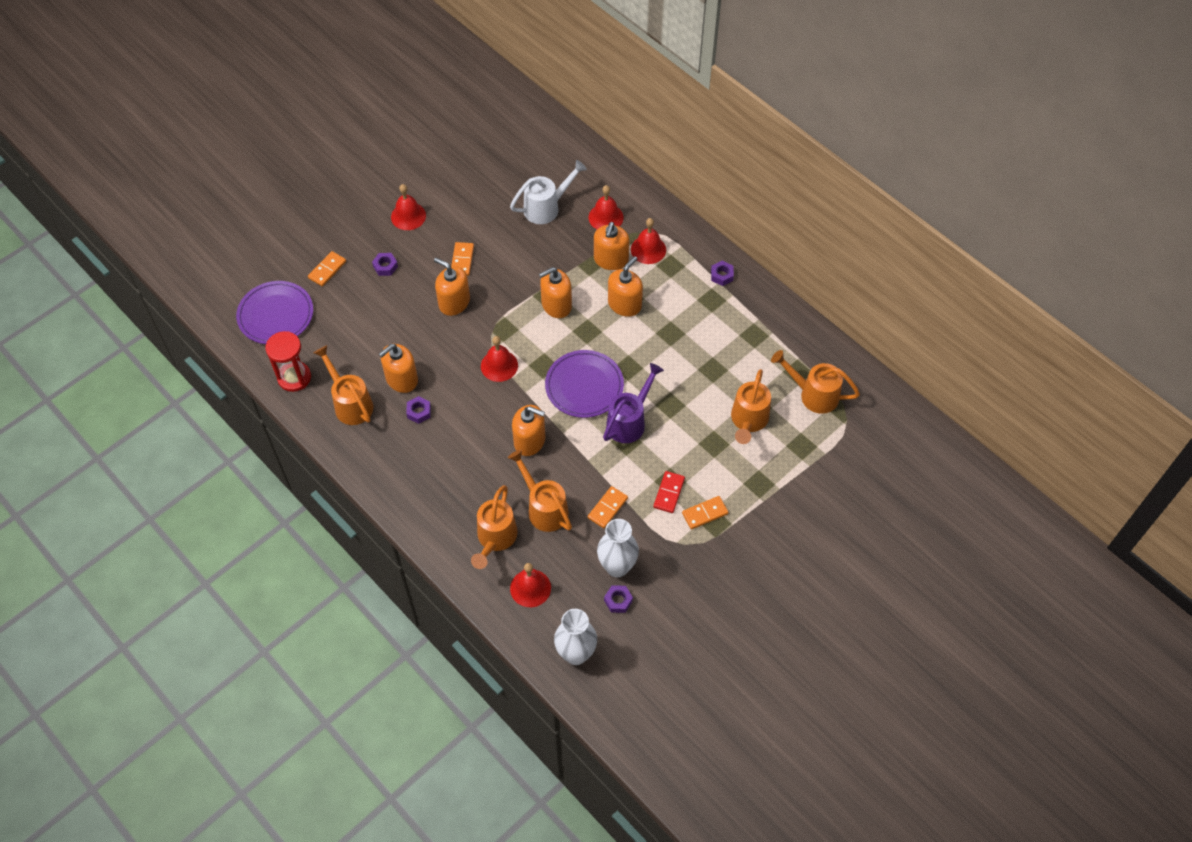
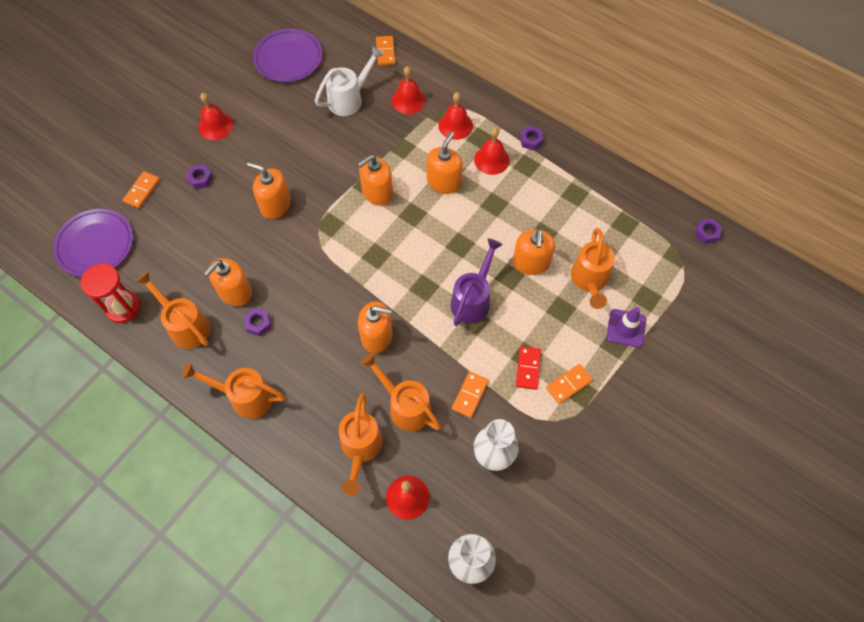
camera: 10 degrees left, 5 degrees up
(462, 260) = (276, 161): orange domino -> orange domino (385, 52)
(499, 365) = (332, 262): red bell -> red bell (491, 160)
(584, 386) = (421, 270): purple plate -> purple plate (288, 58)
(611, 260) = (421, 140): orange soap dispenser -> orange soap dispenser (531, 263)
(618, 601) = (501, 495): purple nut -> purple nut (706, 233)
(773, 471) = (626, 328): none -> purple traffic cone
(813, 394) = (645, 244): orange watering can -> orange watering can (245, 397)

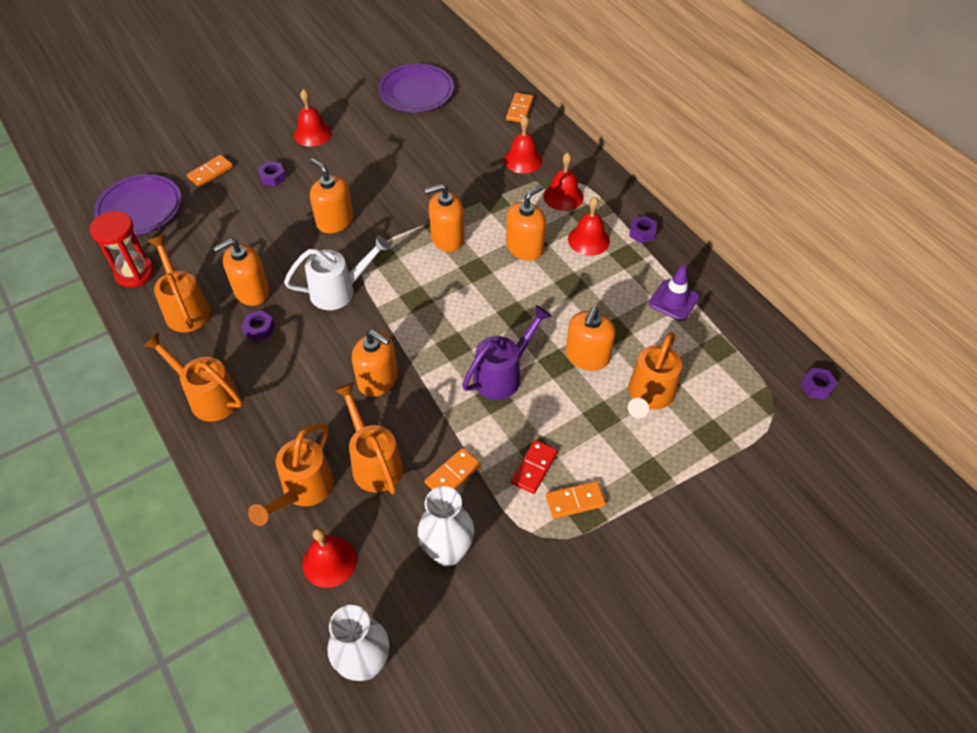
camera: 20 degrees right, 10 degrees down
(349, 99) = (460, 143): white watering can -> white watering can (339, 291)
(626, 328) = (672, 461): purple traffic cone -> purple traffic cone (673, 300)

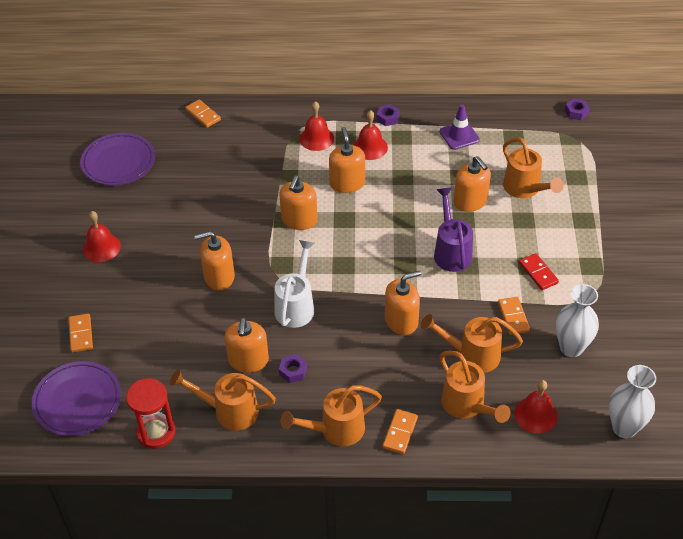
camera: 55 degrees left, 5 degrees down
(272, 177) = (129, 295): purple nut -> none
(523, 160) = (259, 140): red bell -> none
(575, 501) = (577, 266): orange domino -> orange domino (400, 432)

